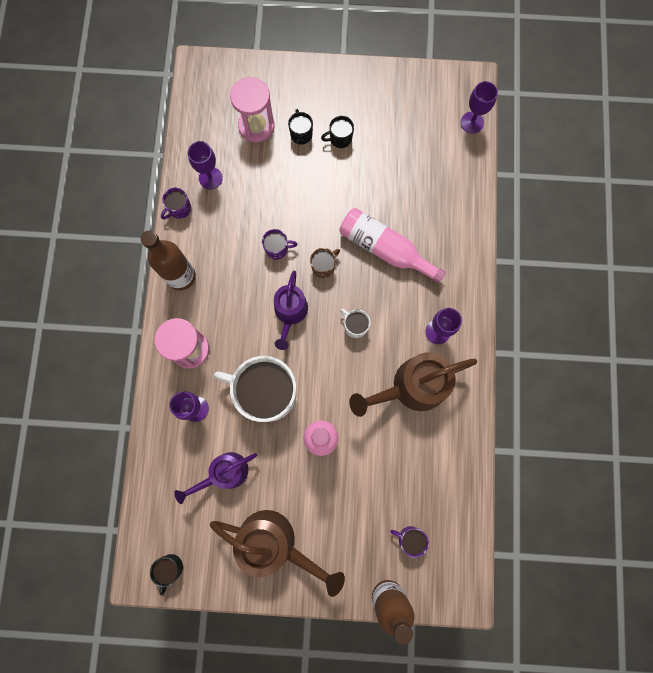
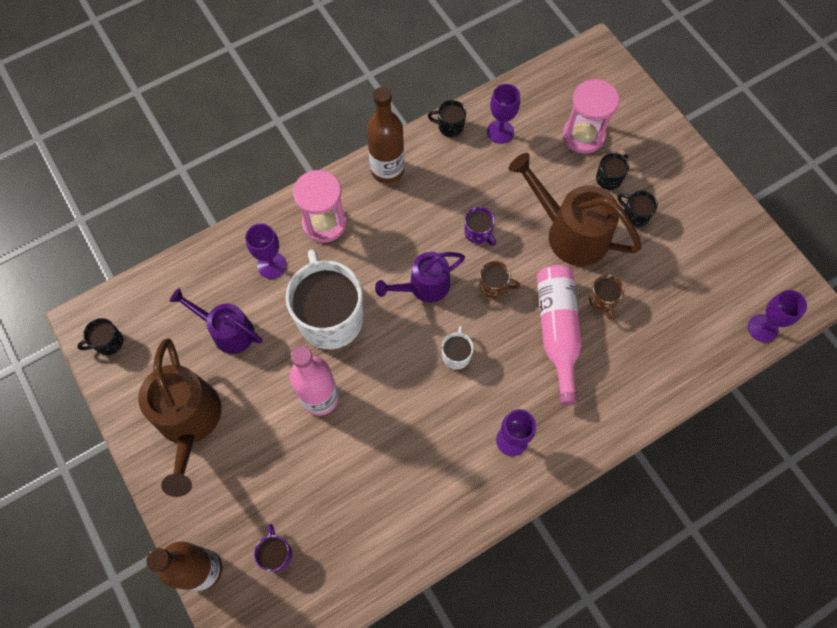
camera: 55 degrees right, 10 degrees down
(179, 209) = (450, 126): purple mug -> black mug
(384, 204) = (602, 300): none -> brown mug
(411, 387) = (434, 452): brown watering can -> brown watering can (569, 232)

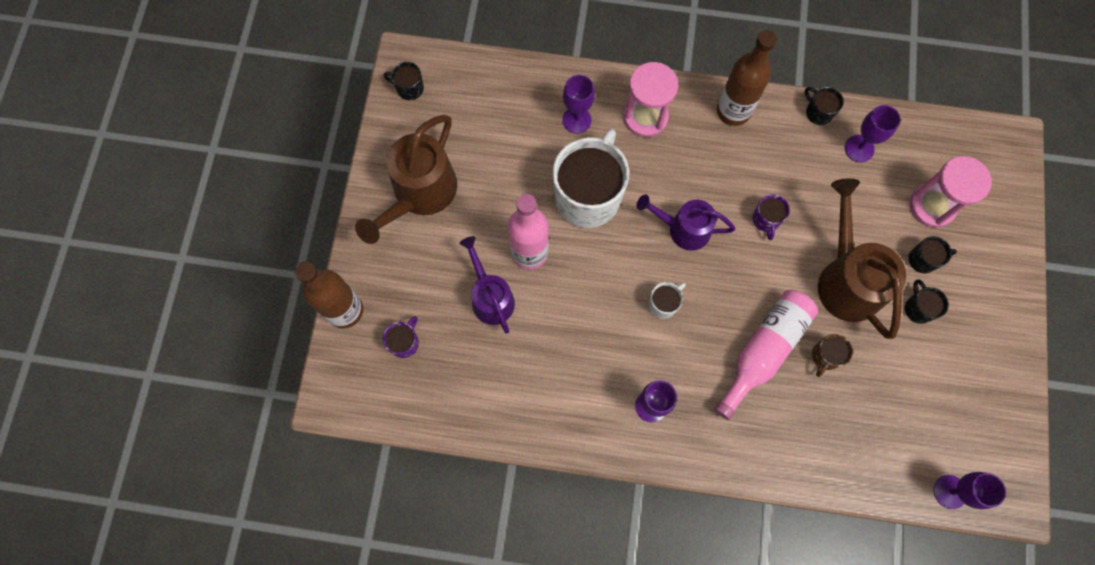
camera: 40 degrees right, 5 degrees up
(227, 331) = (501, 146): purple watering can -> purple watering can (490, 297)
(494, 286) = (742, 273): brown mug -> none

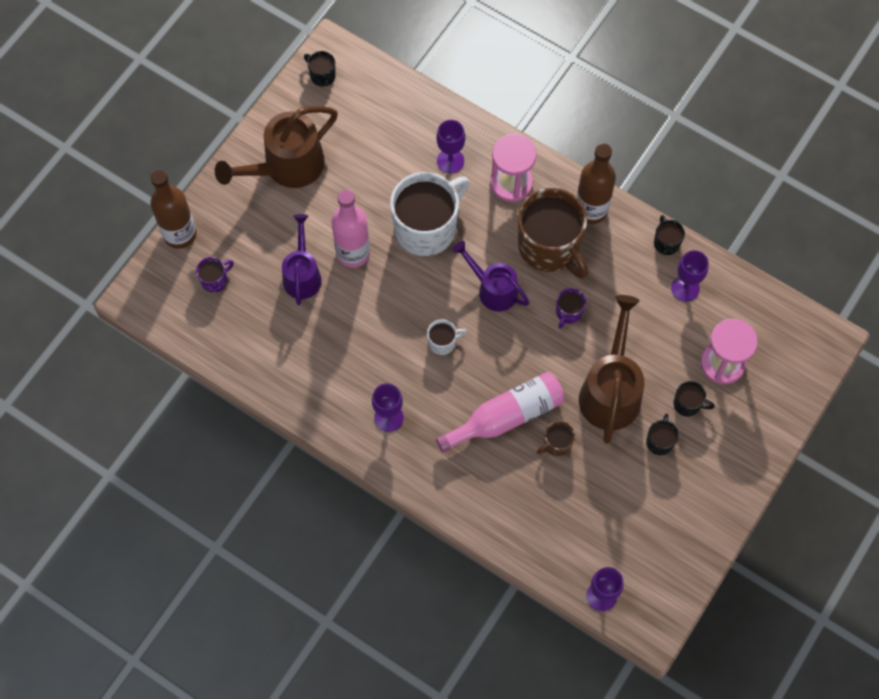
camera: 25 degrees right, 5 degrees down
(714, 163) = (550, 247): none -> brown mug

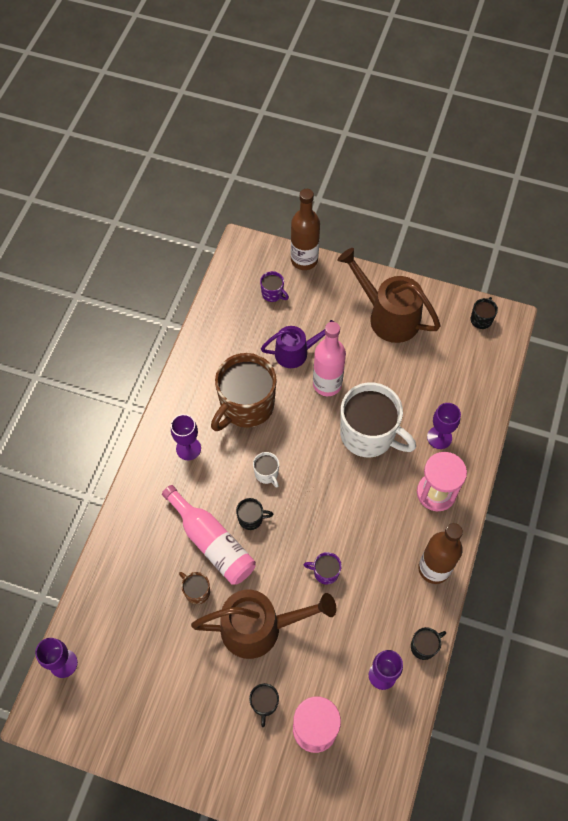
camera: 75 degrees right, 5 degrees down
(492, 289) = (328, 502): purple watering can -> none
(550, 247) = (384, 541): brown mug -> brown mug (246, 406)
(660, 441) = (221, 684): black mug -> black mug (251, 518)

